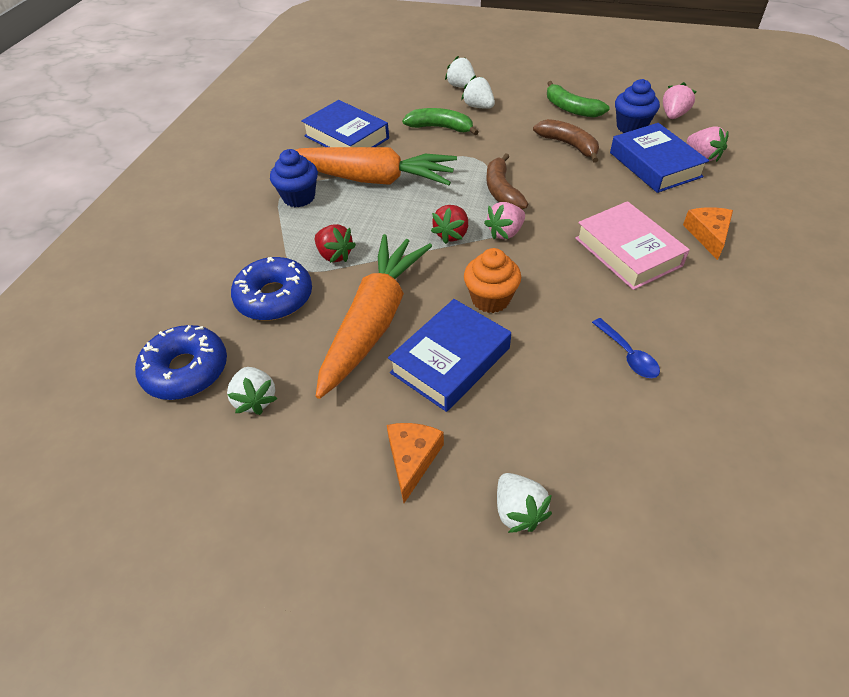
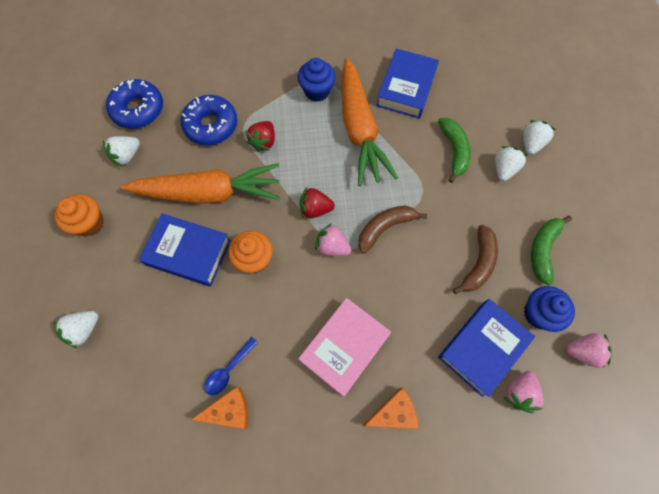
camera: 65 degrees right, 20 degrees up
(341, 470) = (89, 223): none -> orange cupcake
(412, 459) = (106, 258): orange cheese -> orange cheese (229, 410)

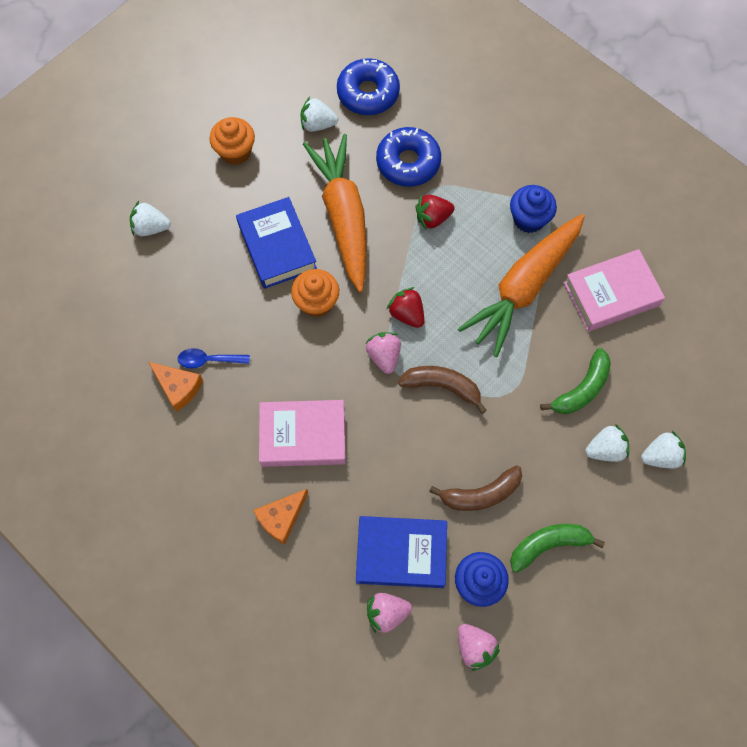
camera: 50 degrees right, 0 degrees up
(209, 193) = (343, 216): orange carrot -> orange carrot turned 150 degrees counterclockwise
(394, 413) = (281, 518): orange cheese -> orange cheese turned 105 degrees clockwise
(406, 88) = (611, 294): blue book -> pink book

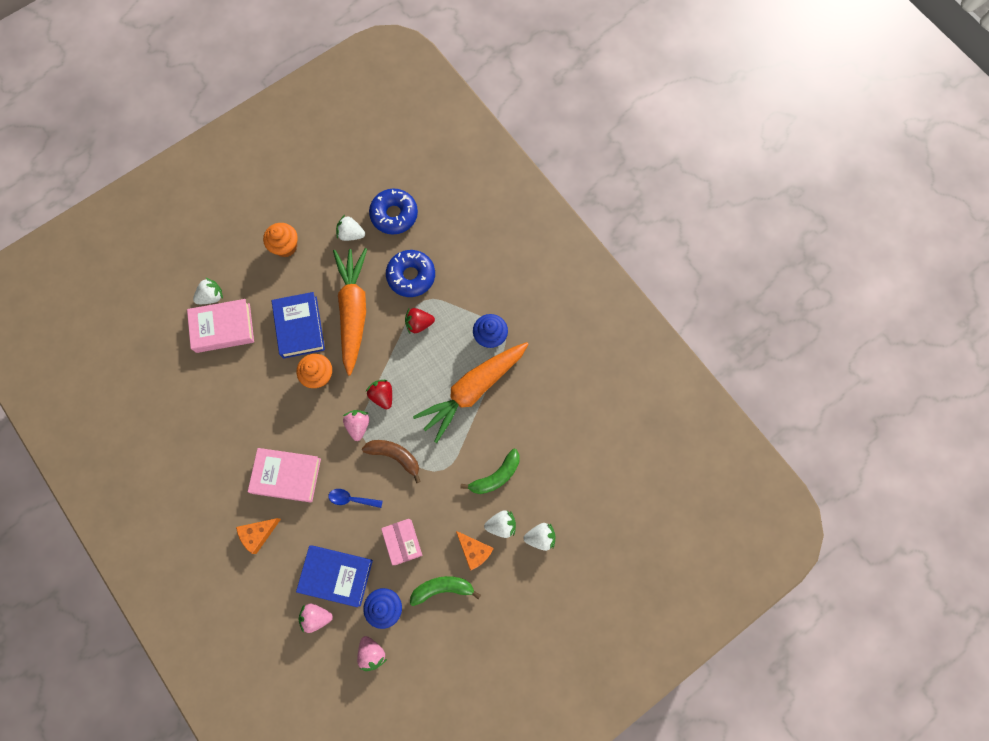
camera: 10 degrees right, 5 degrees up
(151, 227) = (211, 296): white strawberry -> white strawberry turned 135 degrees clockwise
(178, 387) = (206, 423): orange cheese -> orange cheese (474, 550)
(208, 360) = (232, 406): blue spoon -> blue spoon (351, 499)
(480, 494) = (403, 542): brown banana -> pink box
(611, 294) = (536, 406): pink book -> pink book (223, 328)

